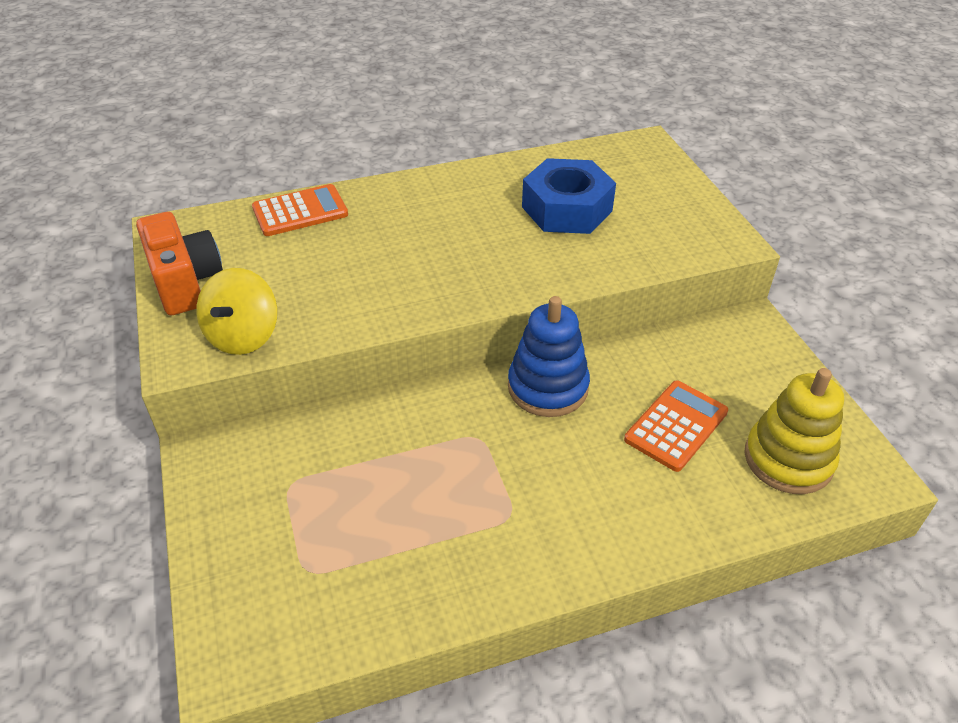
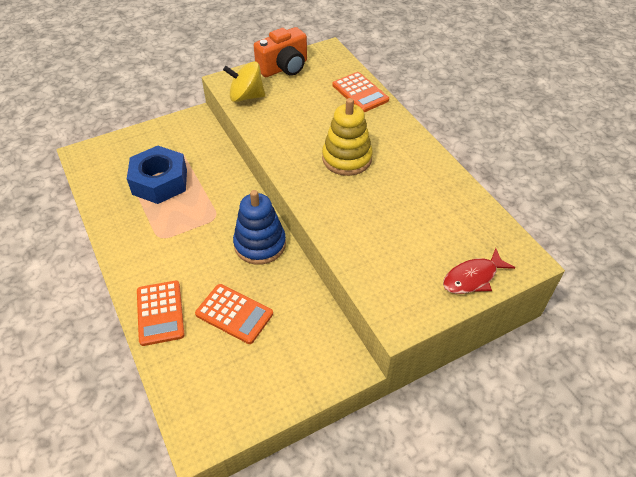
camera: 80 degrees right, 5 degrees up
(567, 209) = (408, 215): blue nut -> blue nut (160, 182)
(670, 180) = (473, 278): none -> red fish
(672, 517) = (160, 313): none -> orange calculator
(788, 459) = (210, 380): yellow stacking toy -> yellow stacking toy (347, 158)

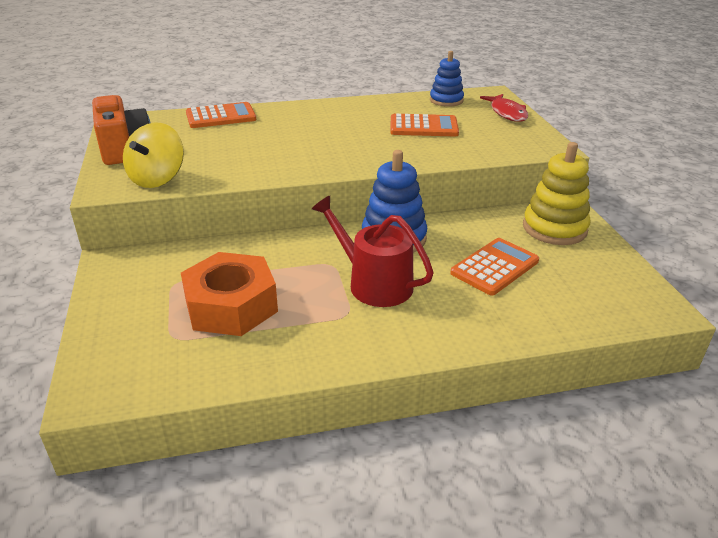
camera: 75 degrees left, 15 degrees down
(160, 182) = (231, 306): blue nut -> orange nut
(160, 313) = (483, 323): orange calculator -> orange calculator (423, 127)
(197, 244) = (374, 283): none -> red watering can
(347, 158) = (325, 138): yellow stacking toy -> yellow stacking toy (554, 228)
(480, 224) = (446, 100): none -> blue stacking toy

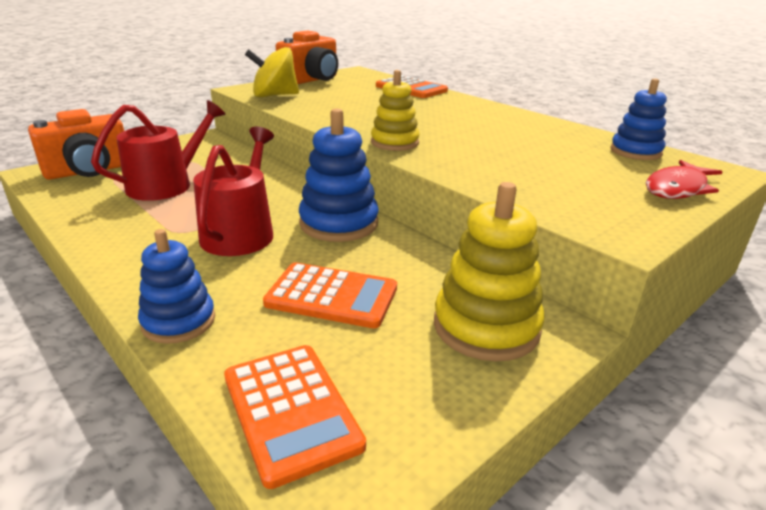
camera: 60 degrees right, 5 degrees down
(132, 354) = (89, 171): none -> orange camera
(231, 306) = (166, 185): orange nut -> red watering can
(358, 162) = (394, 143): none -> yellow stacking toy
(423, 127) = (534, 153): orange calculator -> orange calculator (291, 410)
(491, 333) = (178, 321): none -> blue stacking toy

